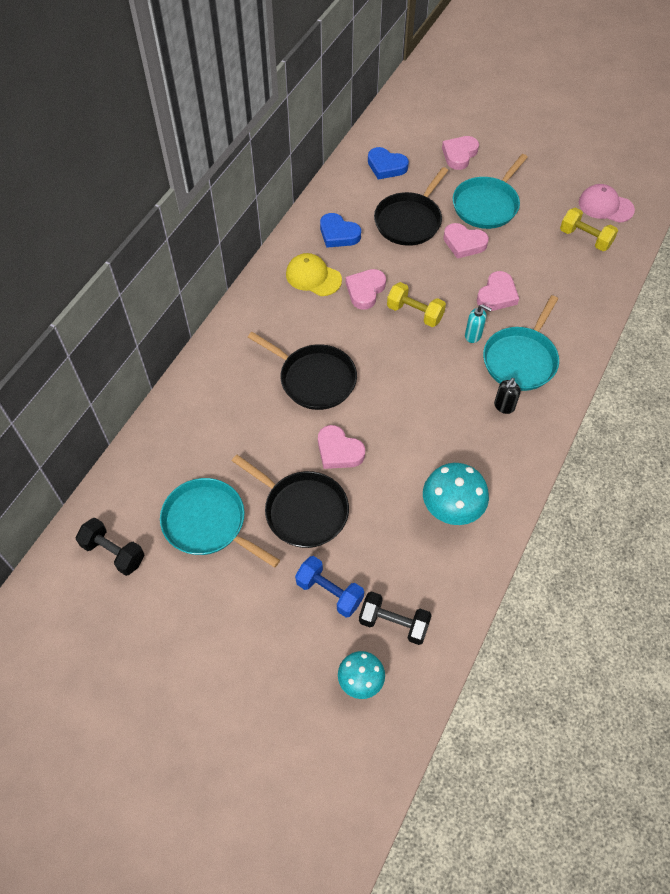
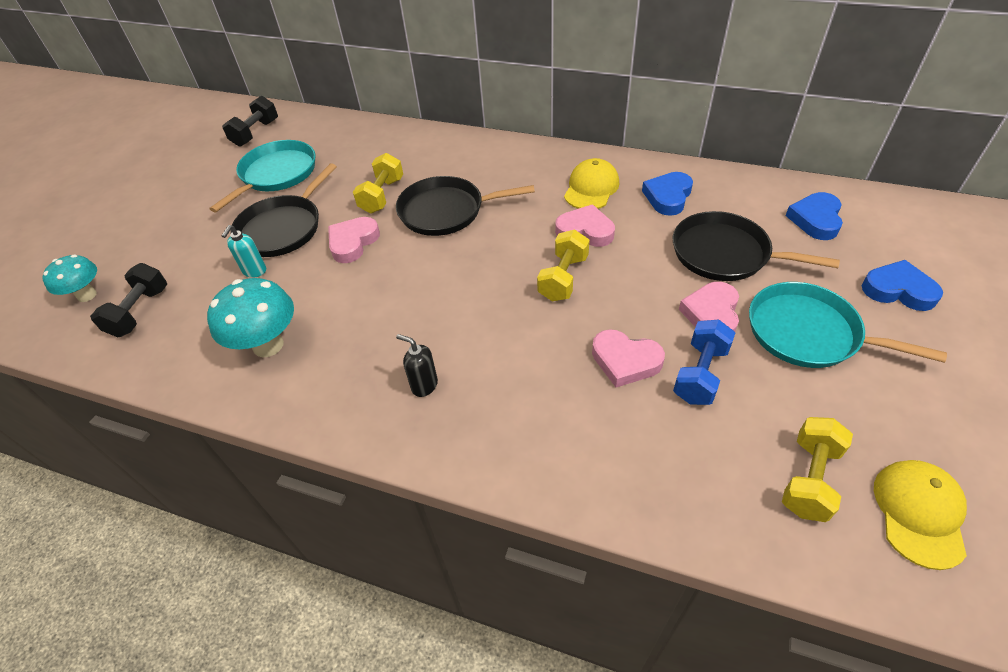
camera: 85 degrees right, 10 degrees down
(276, 427) = (382, 196): none -> yellow dumbbell
(314, 379) = (446, 211): black pan -> black pan turned 60 degrees clockwise
(329, 592) = (188, 260): blue dumbbell -> blue dumbbell (700, 374)
(459, 155) = (898, 290): pink heart -> blue heart
(473, 335) = (541, 341): turquoise soap dispenser -> turquoise soap dispenser (254, 271)
(521, 359) = (510, 399): turquoise pan -> none
(605, 206) = (919, 513): pink cap -> yellow cap

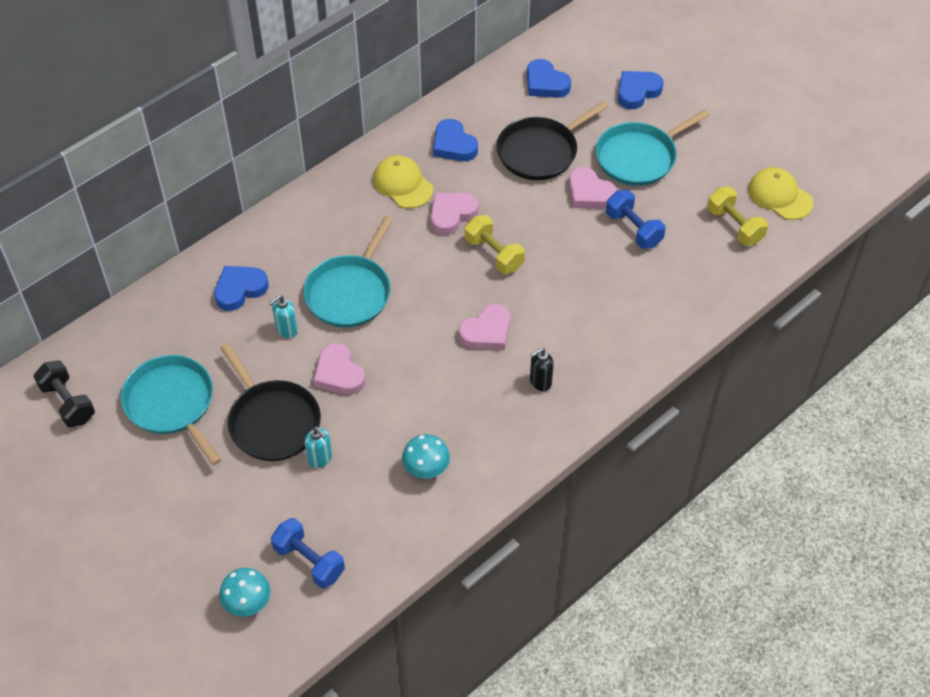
camera: 65 degrees left, 5 degrees up
(140, 312) = (309, 561): black dumbbell -> blue dumbbell
(268, 345) = (426, 470): turquoise mushroom -> turquoise mushroom, size x0.65
(382, 196) = (286, 330): yellow dumbbell -> turquoise soap dispenser
(406, 157) = (240, 289): none -> blue heart
(446, 211) = (350, 292): black pan -> turquoise pan
(625, 361) = (597, 260): pink heart -> pink heart (487, 332)

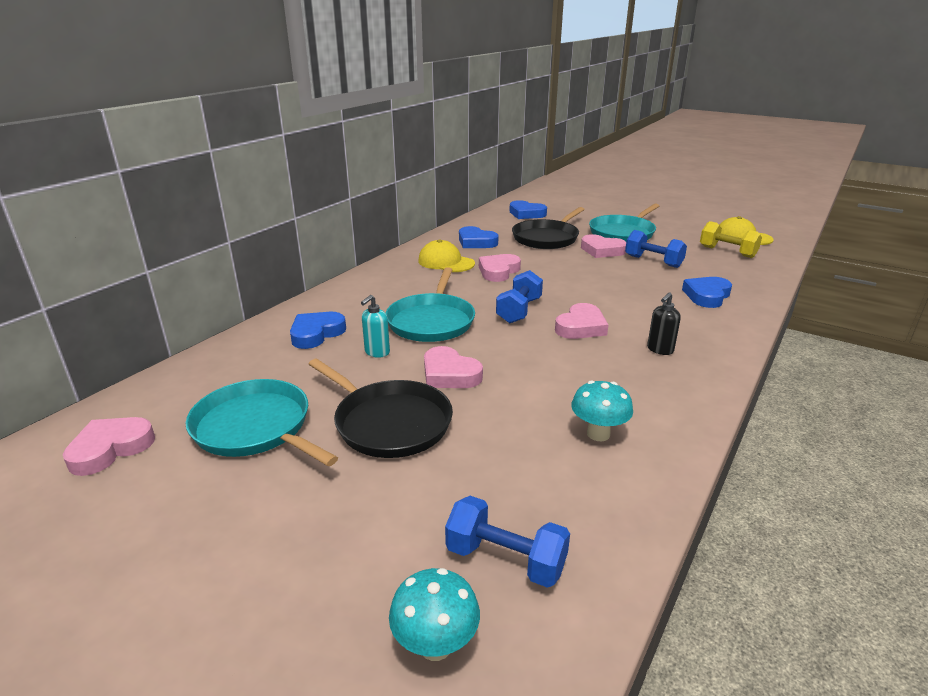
camera: 15 degrees left, 25 degrees down
(68, 403) = (110, 449): black dumbbell -> pink heart
(320, 459) = (464, 446): turquoise soap dispenser -> none
(440, 293) = (519, 311): none -> blue dumbbell
(494, 254) = (550, 285): yellow dumbbell -> none
(637, 92) = (594, 211): blue heart -> blue heart (707, 296)

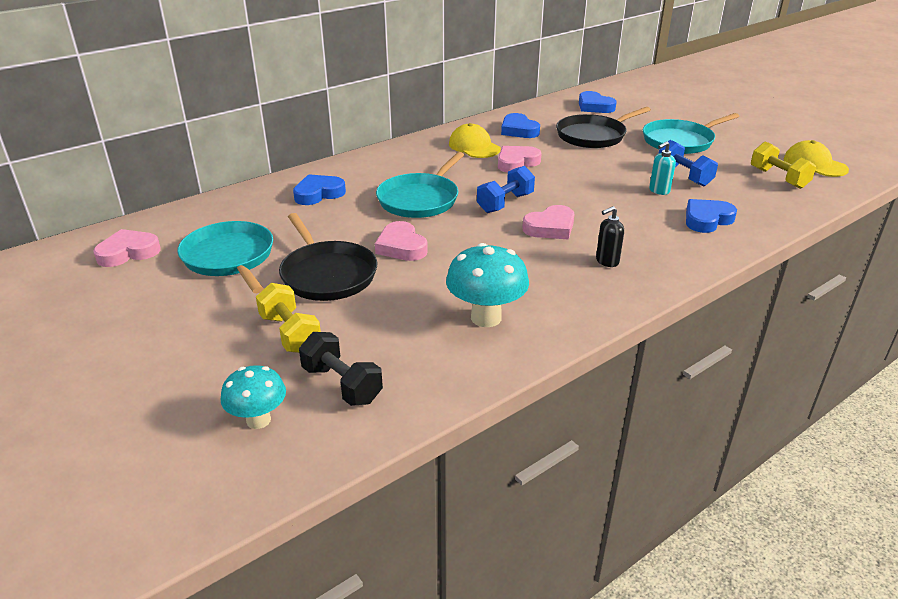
camera: 20 degrees right, 5 degrees up
(377, 352) = (356, 218): turquoise soap dispenser -> turquoise soap dispenser (659, 191)
(395, 508) = (290, 334): none -> yellow dumbbell
(505, 559) = (342, 384): blue dumbbell -> black dumbbell
(598, 434) = (486, 317): turquoise mushroom -> turquoise mushroom, size x1.53
(602, 250) = (639, 157): pink heart -> none

